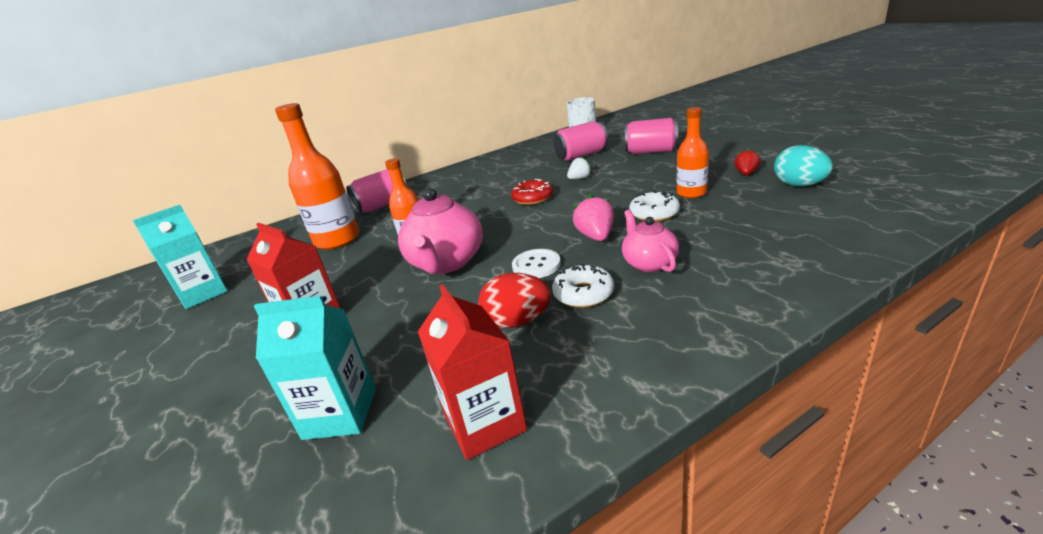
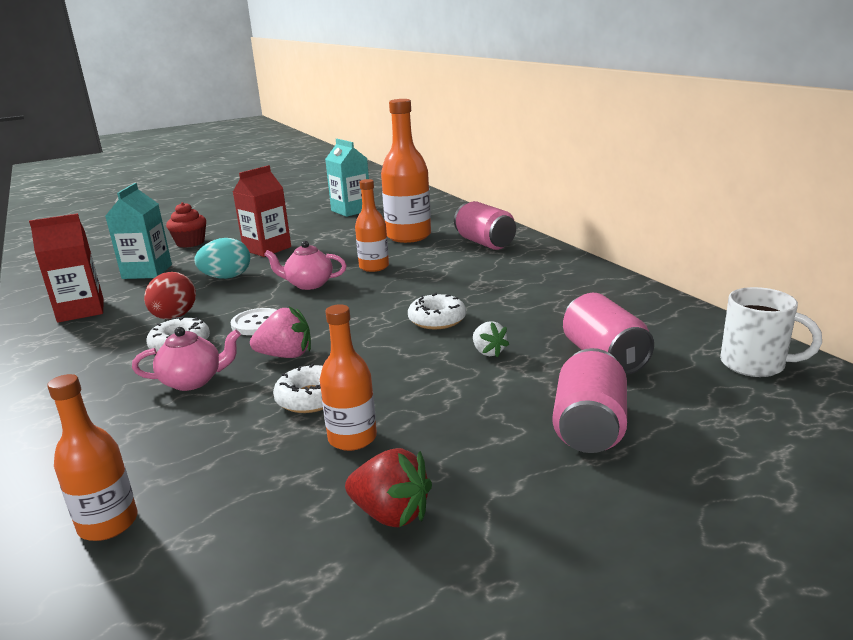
camera: 90 degrees right, 5 degrees down
(218, 413) = (190, 243): none -> red cupcake
(447, 263) = (308, 284): pink teapot -> pink teapot, size x0.59
(532, 198) = (437, 320): red donut -> white donut
(746, 173) = (391, 514): red strawberry -> red strawberry, size x1.50
(799, 185) = (286, 562): turquoise egg -> turquoise egg (227, 277)
(825, 235) = (108, 523): none -> orange bottle

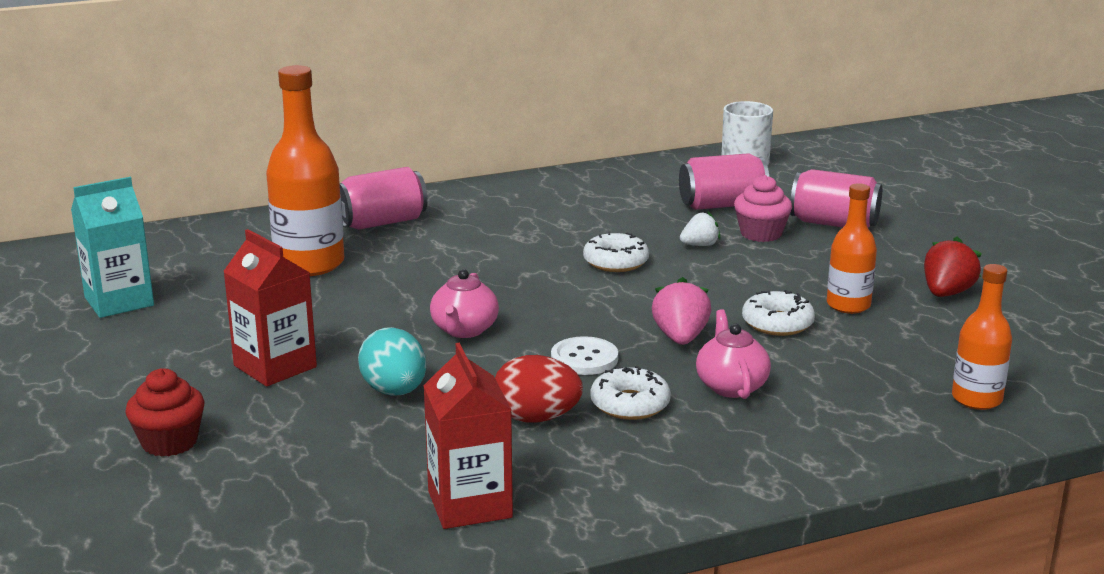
camera: 85 degrees left, 0 degrees up
(147, 271) = (311, 468): turquoise carton -> none
(374, 267) = (424, 289): orange bottle -> none
(533, 382) = (761, 234): none -> pink cupcake

